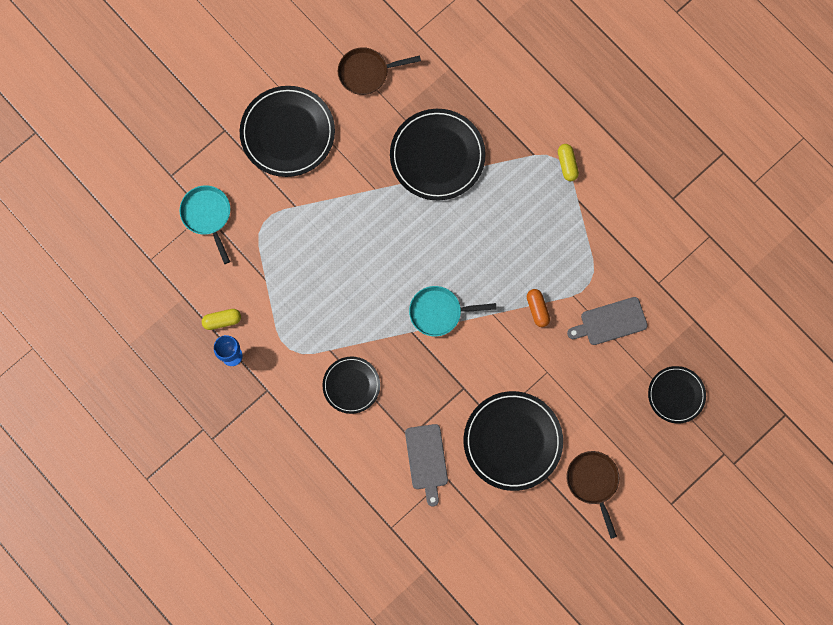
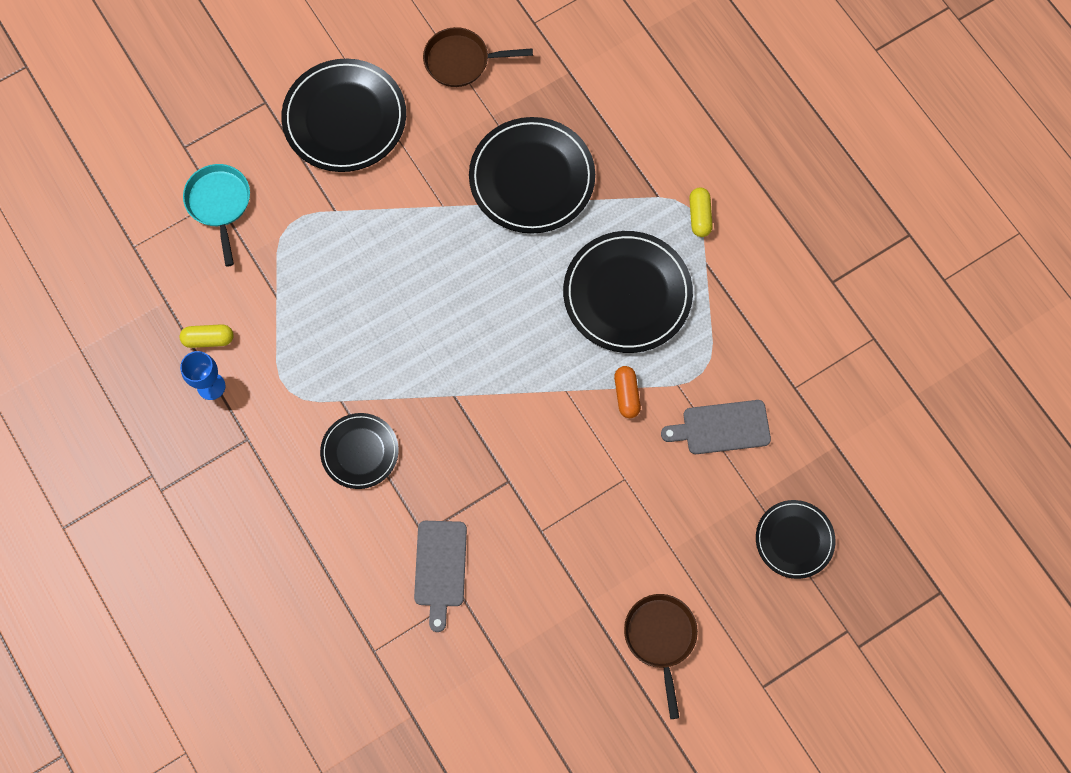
camera: 10 degrees right, 5 degrees down
(439, 312) = (495, 376): turquoise pan -> none
(512, 441) = (561, 563): black plate -> black plate (627, 294)

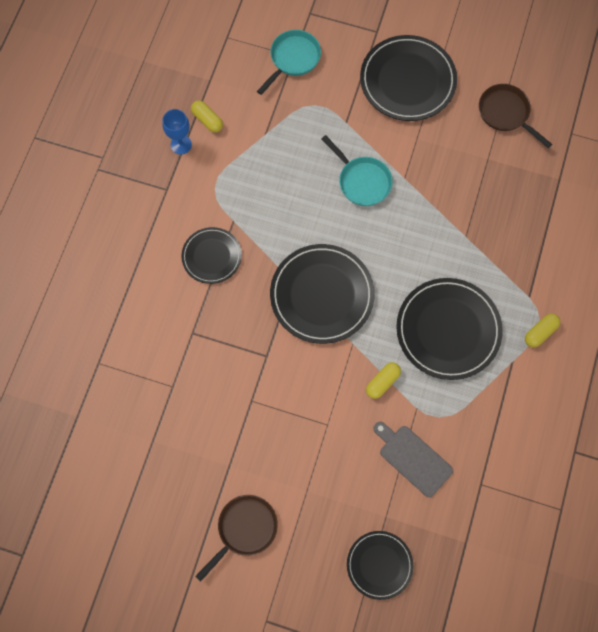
camera: 50 degrees right, 0 degrees up
(410, 247) = (362, 181): none -> turquoise pan
(440, 568) = (179, 360): grey cutting board -> none
(532, 178) = (470, 213): black plate -> black plate (322, 295)
(626, 395) = (382, 382): orange capsule -> yellow capsule

